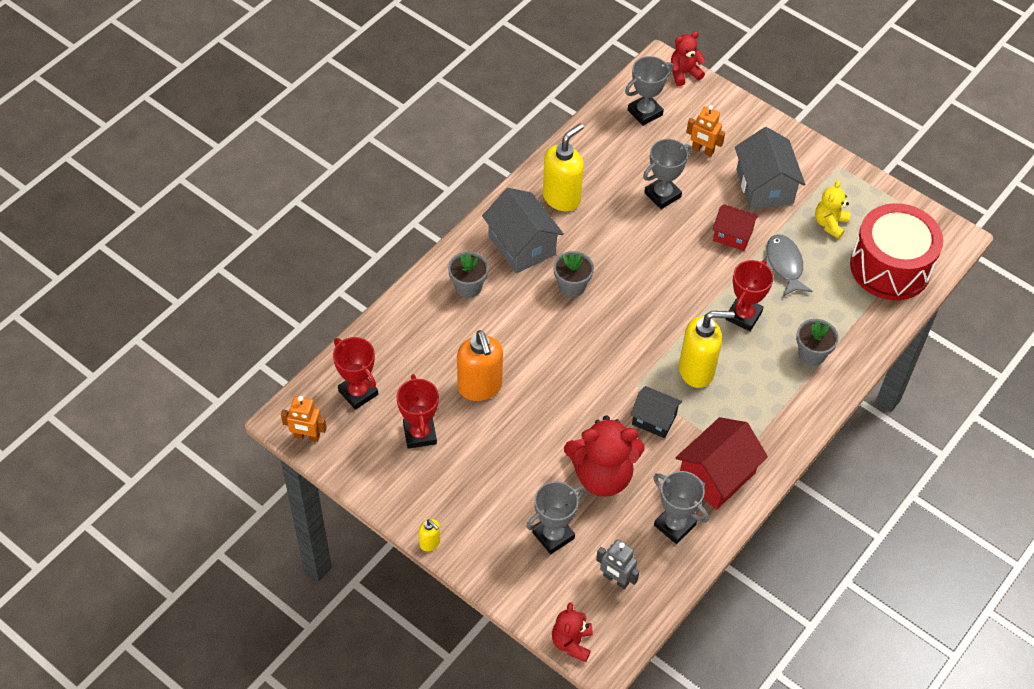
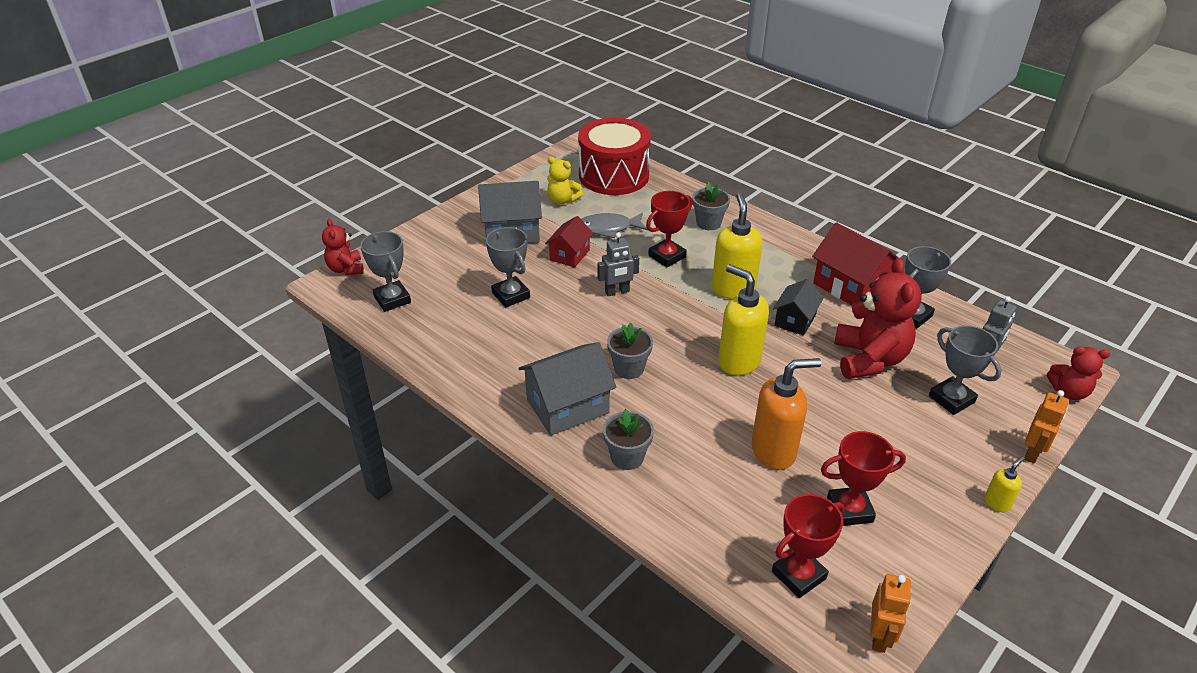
camera: 85 degrees left, 15 degrees down
(562, 198) = (501, 369): yellow soap dispenser -> yellow soap dispenser (738, 362)
(679, 275) = (617, 292): none -> grey robot
(702, 150) = (457, 265): orange robot -> orange robot (1032, 452)
(743, 316) = (667, 256): red trophy -> red trophy turned 75 degrees counterclockwise

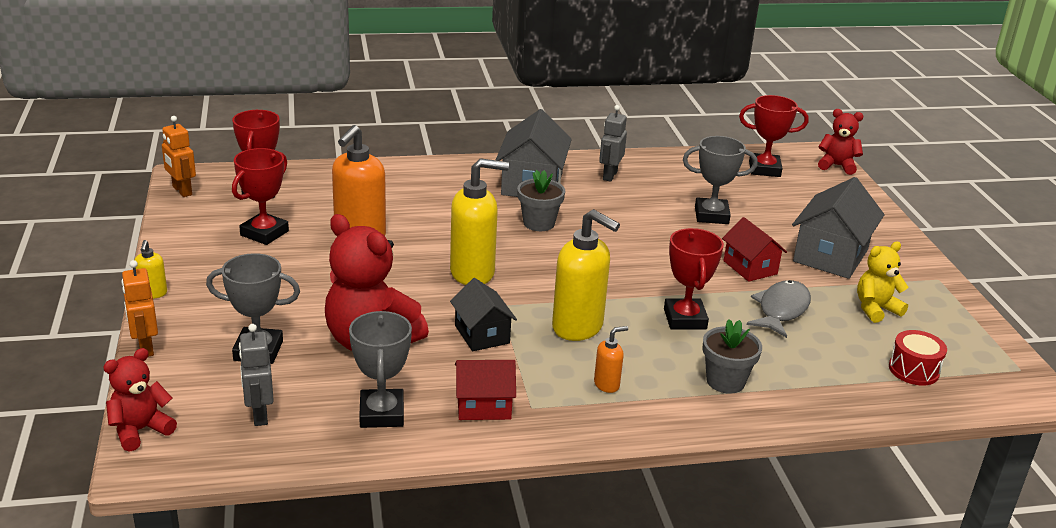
camera: 125 degrees right, 10 degrees down
(392, 299) = (764, 169): grey trophy -> red trophy
(614, 176) = (913, 370): red drum -> red drum, size x0.43
(617, 292) = (654, 264): grey robot -> grey robot (609, 175)
(627, 457) = (448, 183): grey flower pot -> none
(769, 256) = (607, 384): none -> orange soap dispenser
(850, 286) = (483, 406): red house -> red house, size x0.62

